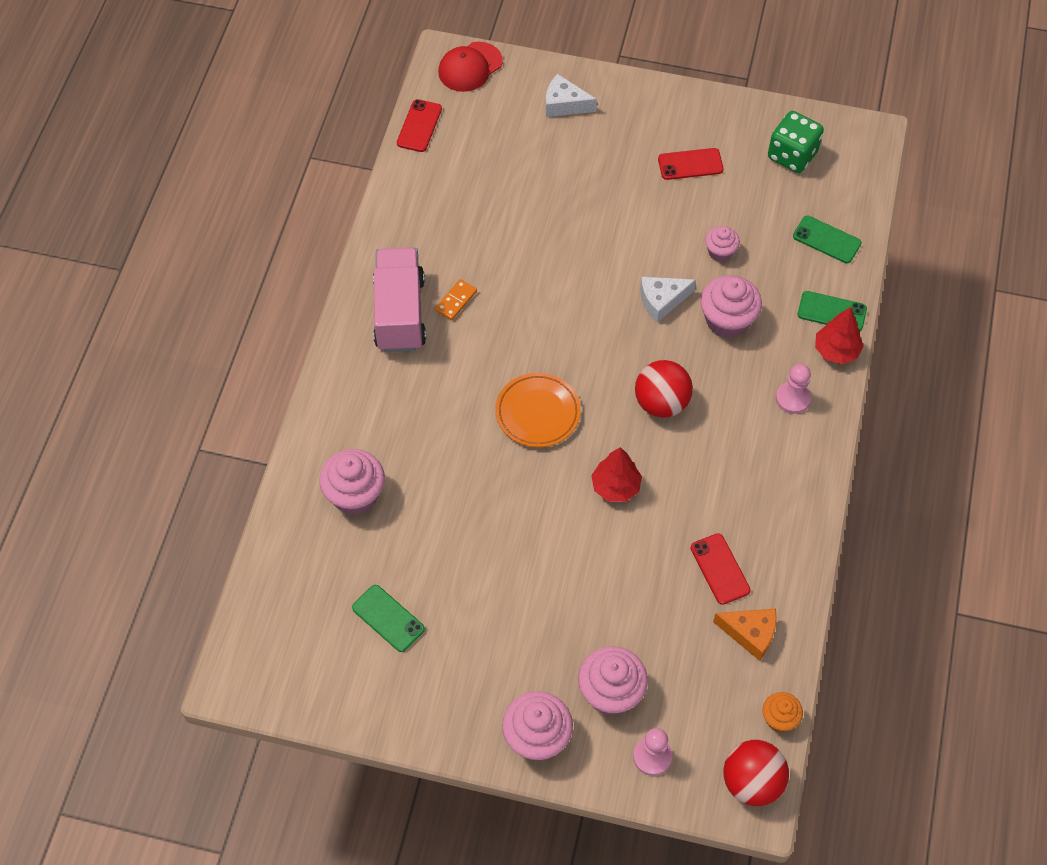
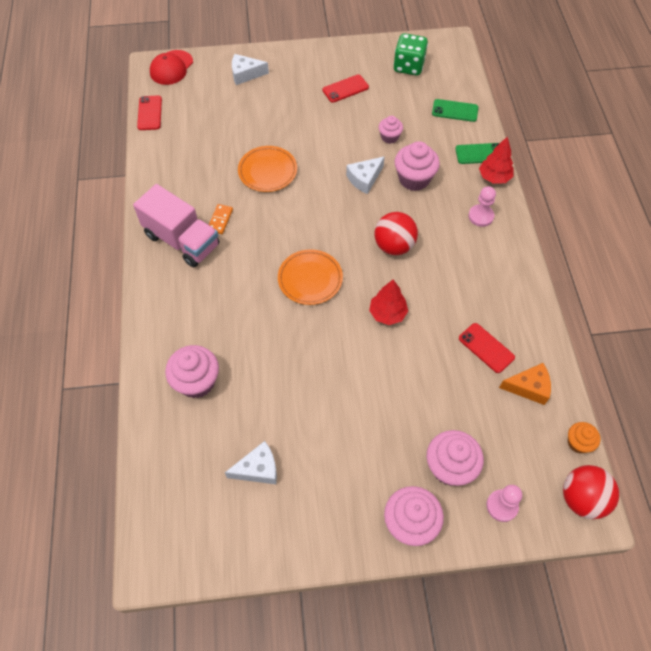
camera: 20 degrees left, 0 degrees up
(388, 618) = (258, 469): green phone -> white cheese
(400, 313) = (182, 240): pink truck -> pink truck turned 150 degrees clockwise
(540, 253) = (267, 171): none -> orange plate

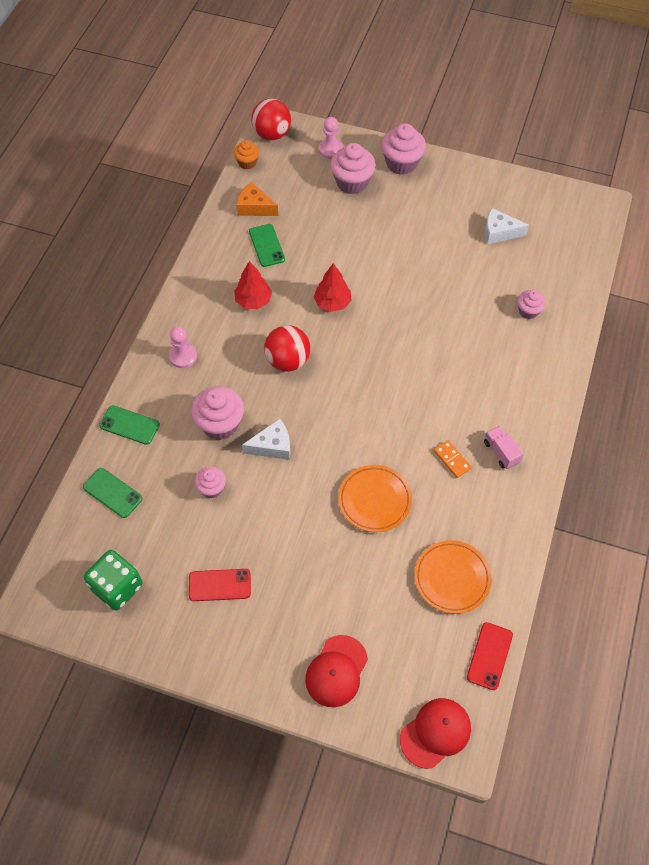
camera: 155 degrees left, 0 degrees up
(182, 240) = (501, 452): pink truck -> pink truck, size x0.46
(196, 382) = (528, 311): pink cupcake -> pink cupcake, size x0.58
(220, 220) = (452, 460): orange domino -> orange domino turned 75 degrees counterclockwise
(245, 74) = (336, 671): white cheese -> red cap
(310, 279) = (387, 360): orange plate -> orange plate (452, 578)
(486, 348) = (267, 245): red phone -> green phone
(494, 177) = (136, 391): red tree -> red tree (253, 301)

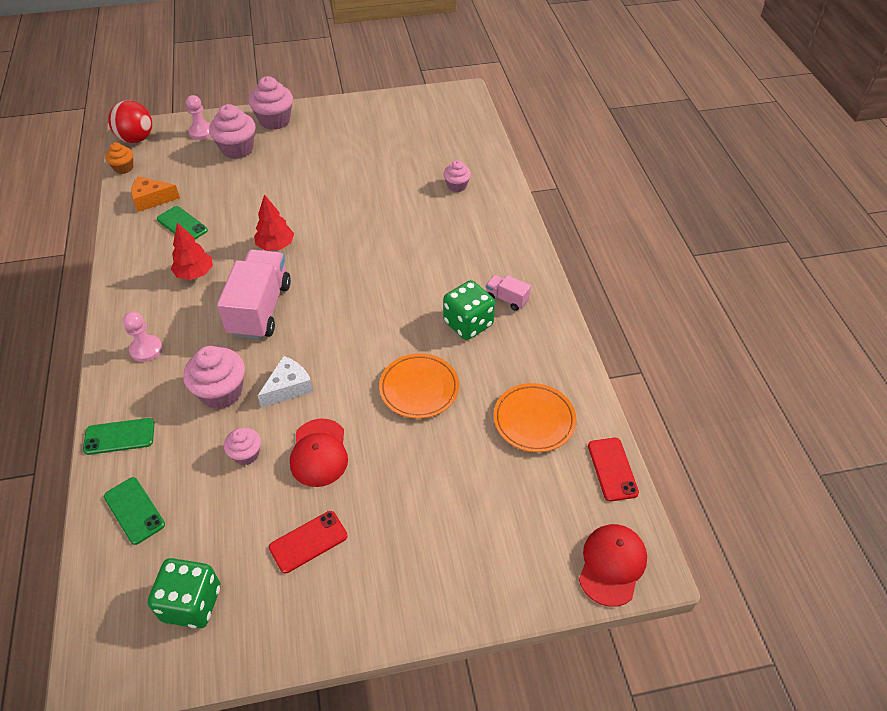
camera: 30 degrees left, 10 degrees down
(112, 493) = (134, 510): green phone -> green phone turned 45 degrees clockwise
(288, 361) = (260, 309): red ball -> pink truck
(336, 671) = (480, 560): red cap -> red cap (319, 453)
(452, 460) = (468, 323): orange domino -> green dice
(499, 232) = (393, 140): white cheese -> none

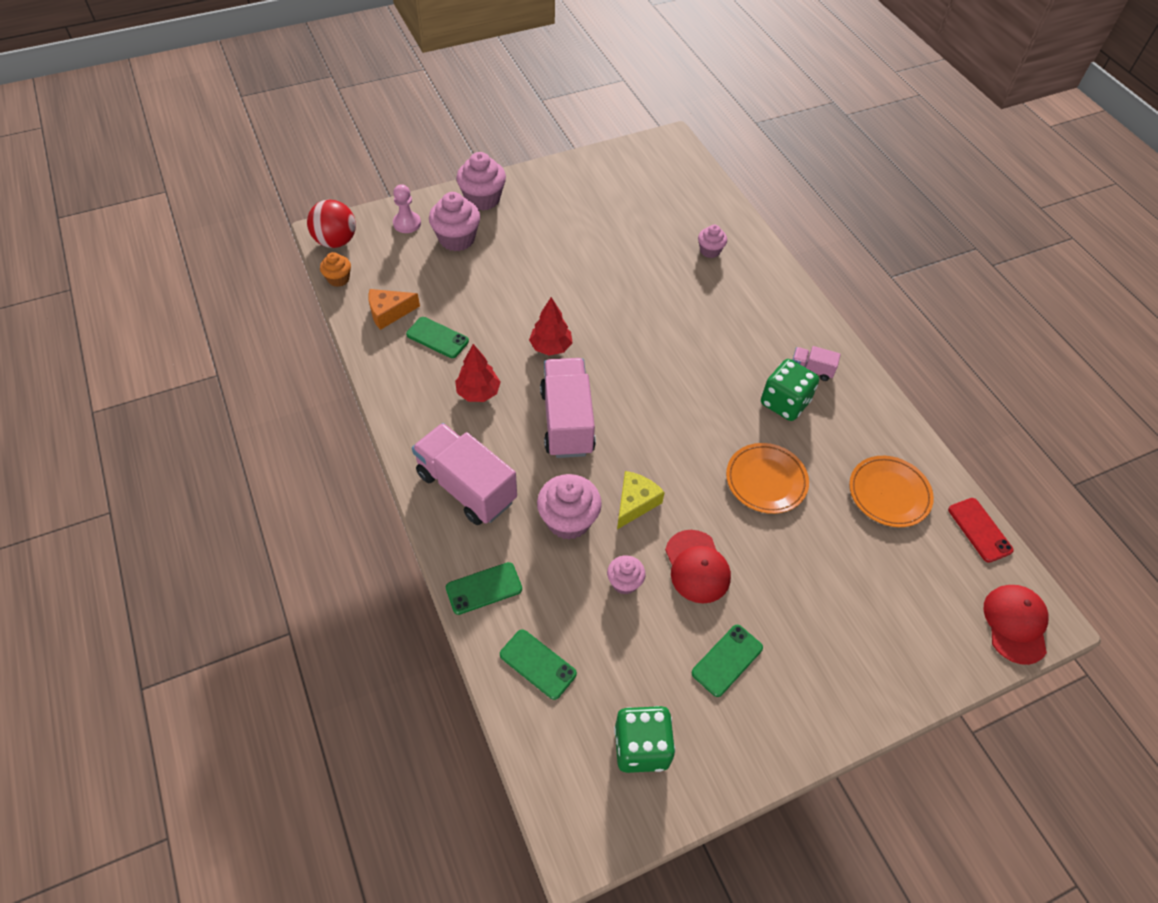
camera: 15 degrees left, 5 degrees up
(146, 349) = (466, 487): pink pawn -> pink truck
(288, 387) = (635, 503): white cheese -> yellow cheese
(308, 541) = (727, 660): red phone -> green phone

